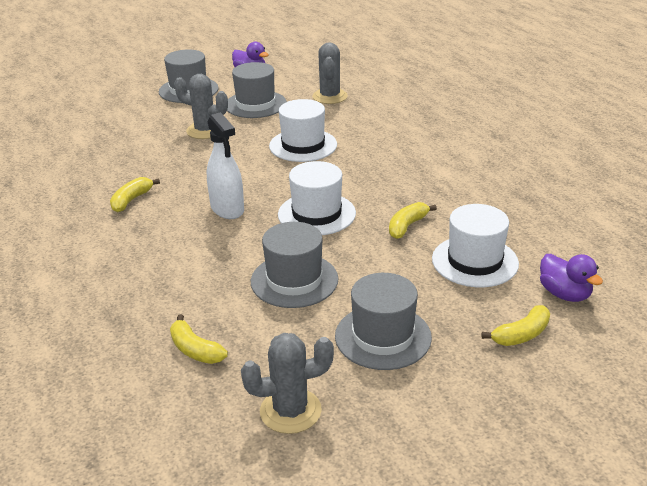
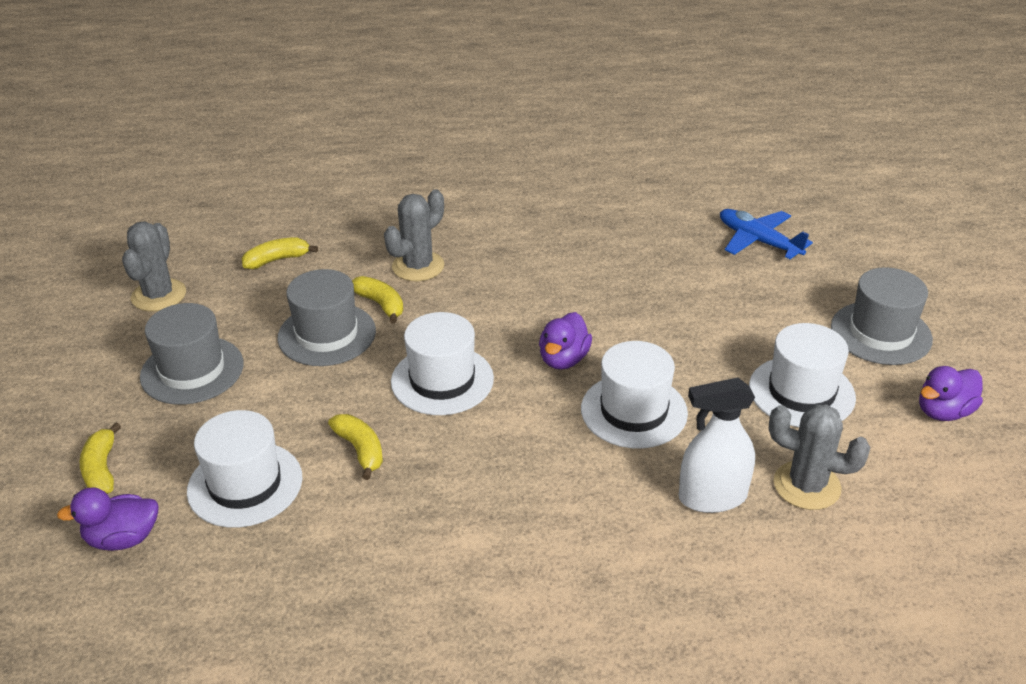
camera: 110 degrees right, 5 degrees up
(96, 132) = (758, 241): none -> blue plane
(131, 200) = (563, 251): yellow banana -> yellow banana (380, 304)
(205, 130) = (724, 328): grey cactus -> grey cactus (418, 266)
(227, 209) = (500, 314): white spray bottle -> white spray bottle (712, 497)
(255, 104) = (801, 392): grey hat -> white hat
(267, 175) = (563, 359): none -> purple duck

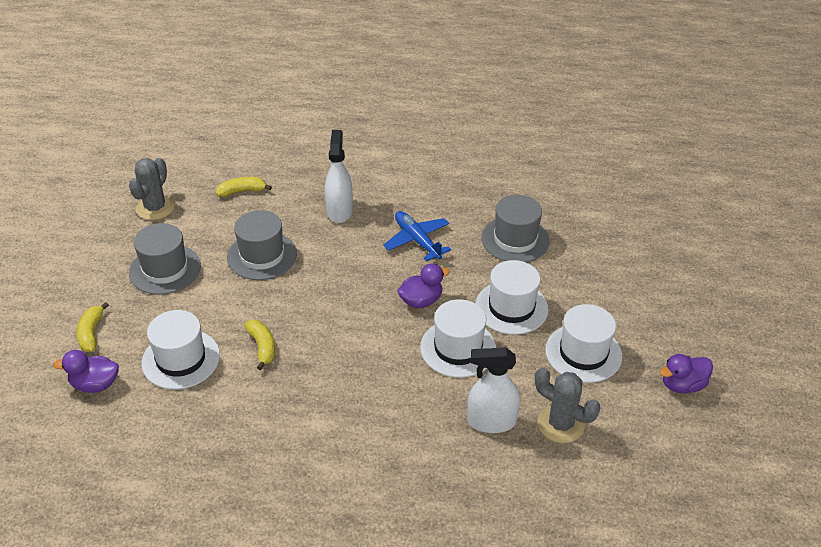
camera: 10 degrees right, 5 degrees up
(380, 304) = (305, 237): yellow banana -> none
(418, 266) = (339, 211): grey cactus -> white spray bottle
(442, 380) = (332, 303): white hat -> white hat (511, 307)
(563, 359) = (421, 300): purple duck -> purple duck turned 150 degrees counterclockwise
(758, 241) = (596, 226): blue plane -> blue plane (417, 240)
(881, 333) = (660, 315): grey hat -> grey hat (515, 239)

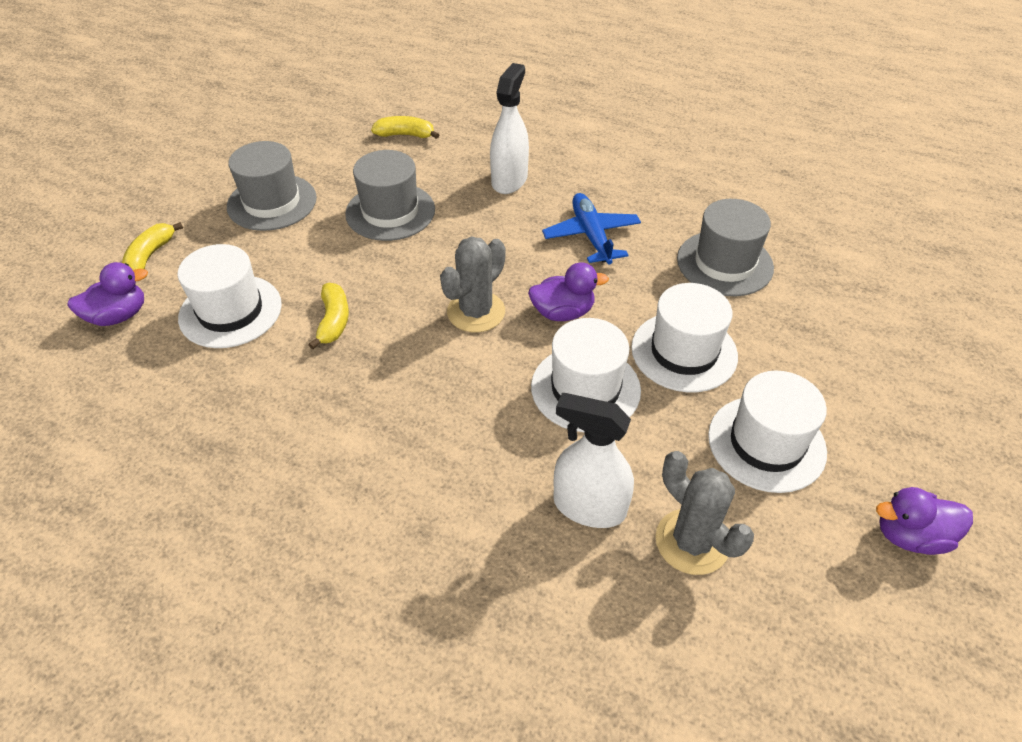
camera: 20 degrees right, 5 degrees up
(95, 384) = (118, 316): purple duck -> purple duck turned 135 degrees clockwise
(155, 208) = (299, 133): grey cactus -> grey cactus (476, 312)

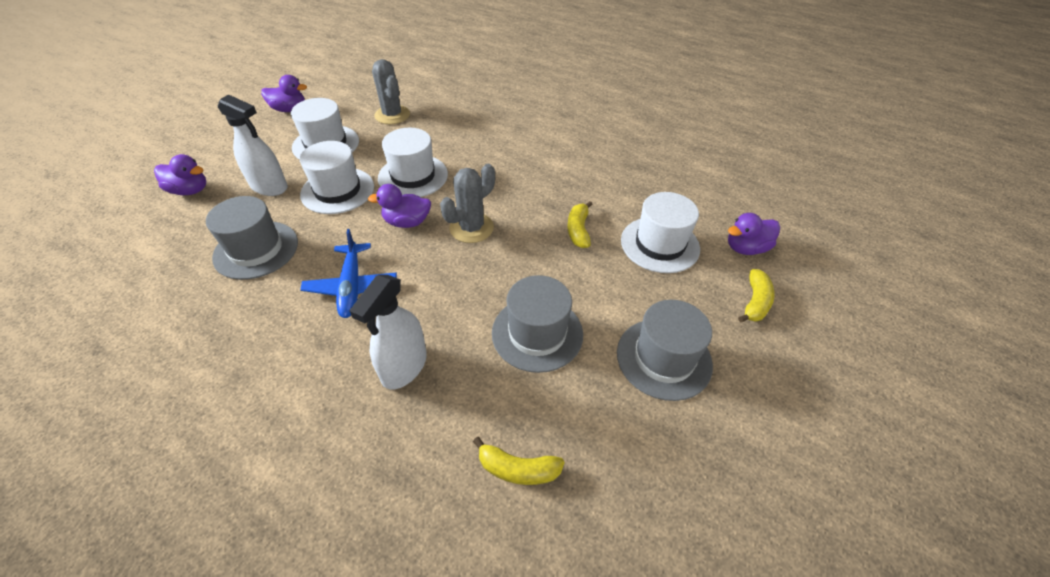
camera: 175 degrees left, 0 degrees up
(589, 506) = (435, 129): white spray bottle -> white spray bottle (269, 187)
(888, 332) = (190, 190): none -> purple duck

